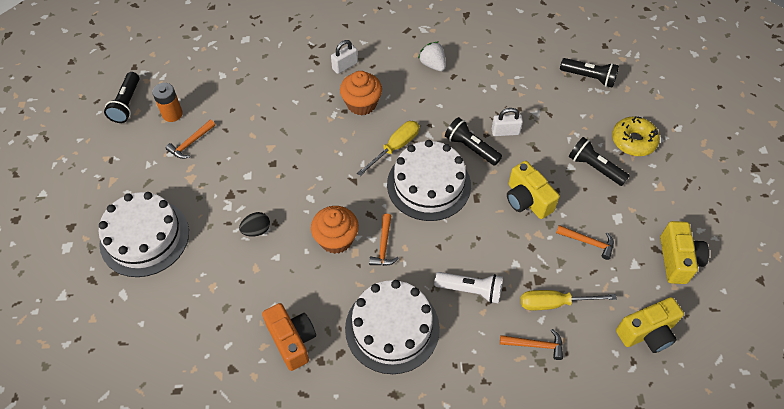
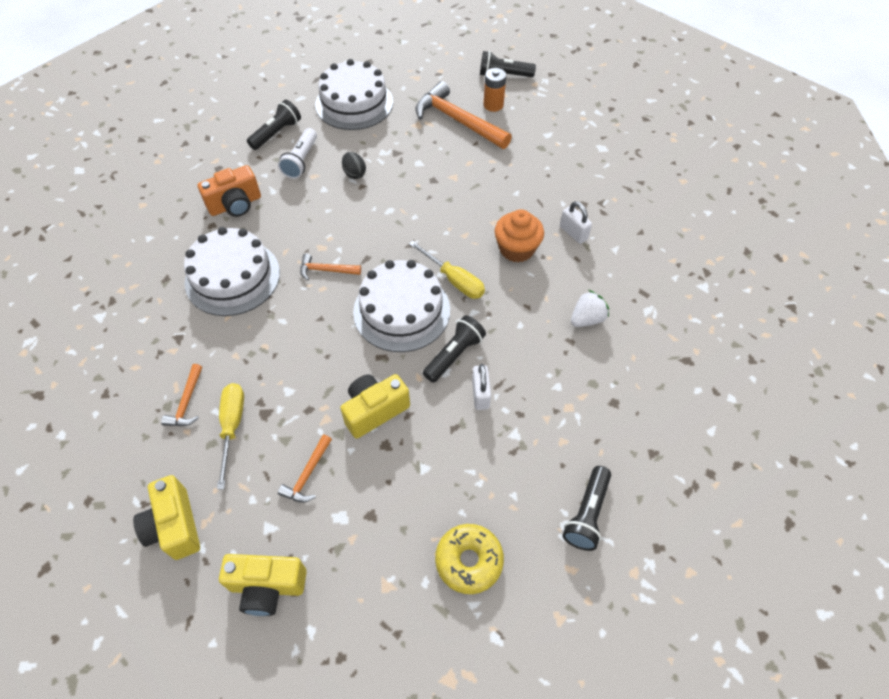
camera: 90 degrees right, 0 degrees up
(191, 143) = (458, 121): orange hammer -> orange hammer, size x2.04
(336, 239) = (338, 232): orange cupcake -> none
(471, 290) = (262, 345): white flashlight -> white flashlight (301, 161)
(594, 167) = (422, 498): black flashlight -> black flashlight (277, 133)

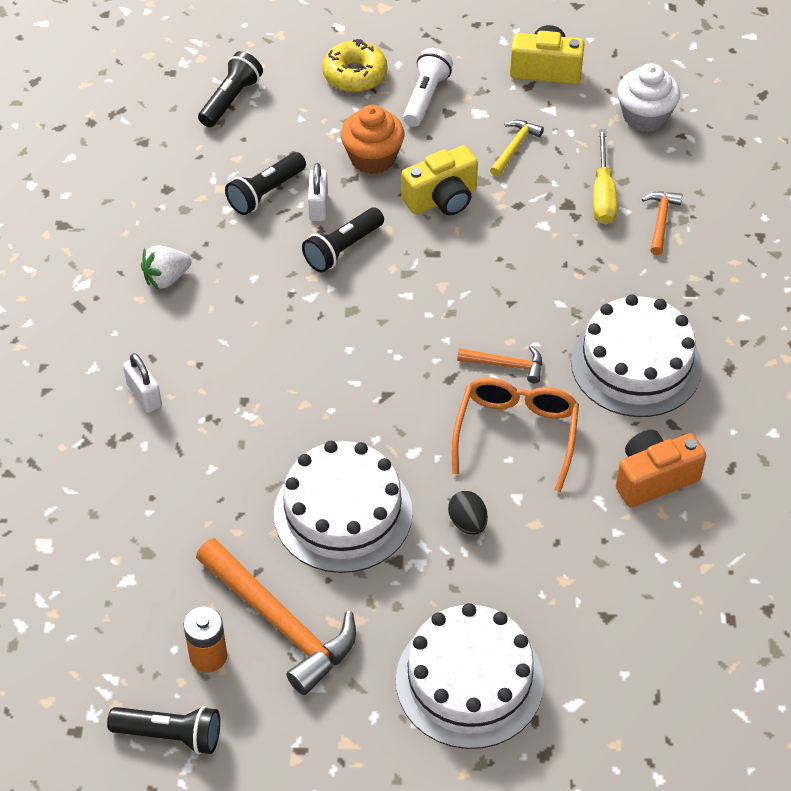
camera: 175 degrees left, 5 degrees down
(175, 526) = (645, 116): yellow camera -> white cupcake
(277, 133) = (607, 619): black flashlight -> black flashlight (265, 193)
(301, 161) = (558, 554): white flashlight -> white flashlight (426, 97)
(307, 474) = (514, 148): orange hammer -> yellow hammer
(322, 225) = (516, 433): none -> orange glasses
(401, 311) = (404, 304): white cake -> white cake (343, 513)
(454, 280) = (329, 339): yellow screwdriver -> none
(516, 249) = (233, 377): orange cupcake -> orange cupcake (372, 158)

